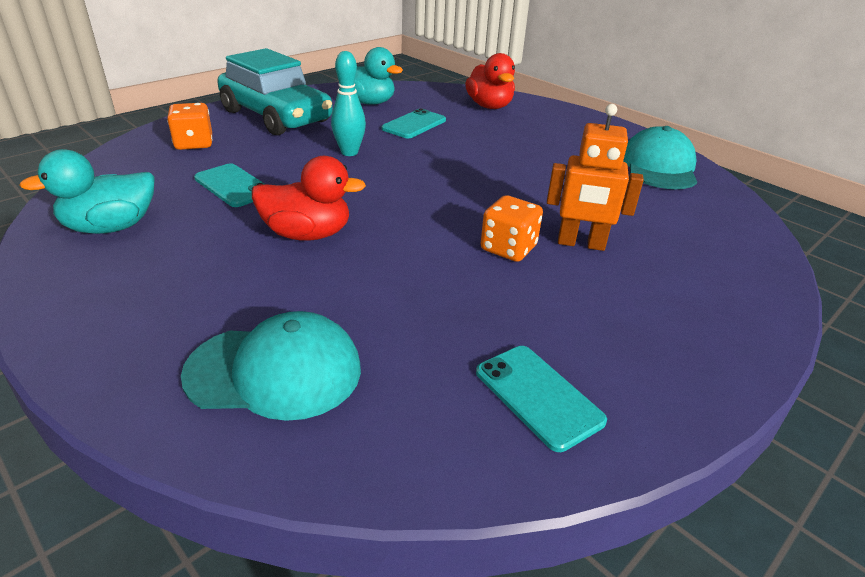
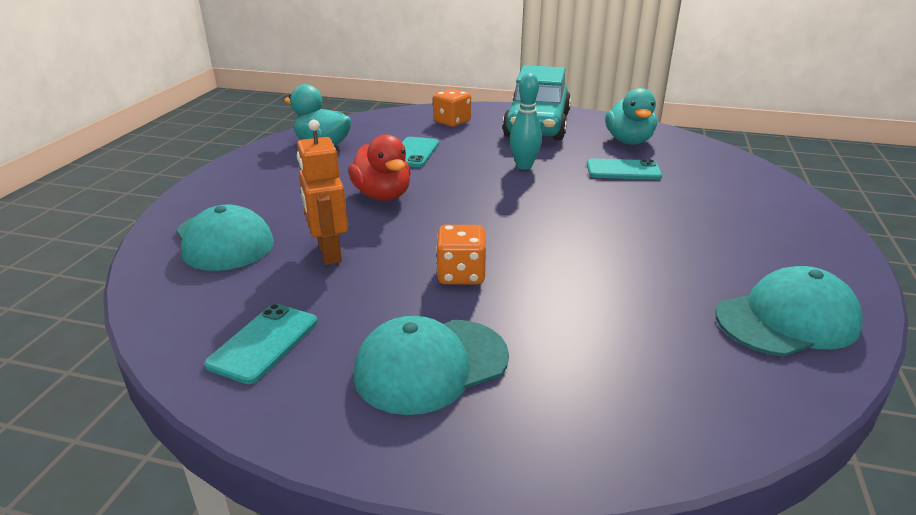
camera: 60 degrees right, 5 degrees down
(489, 106) = (738, 187): red duck -> none
(581, 244) = (517, 309): orange robot -> orange robot (328, 253)
(634, 310) = (430, 365): none -> turquoise cap

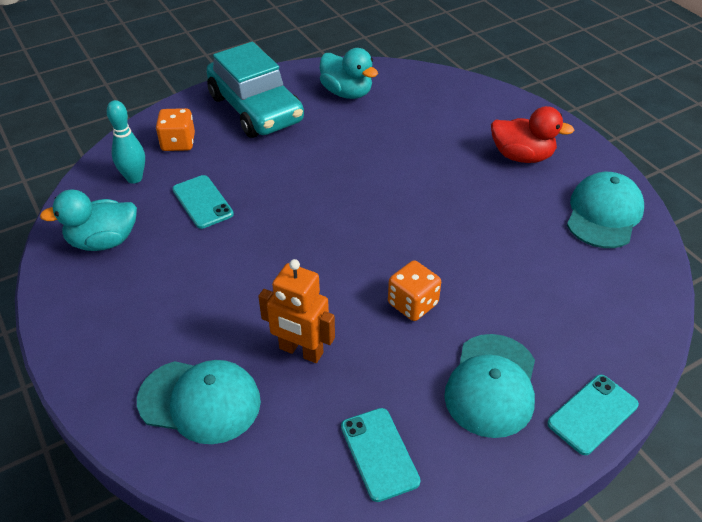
camera: 45 degrees left, 15 degrees up
(382, 195) = (251, 267): red duck -> red duck (522, 156)
(524, 166) = (310, 166): turquoise bowling pin -> turquoise bowling pin (134, 178)
(623, 170) = (382, 130): turquoise phone -> turquoise phone (593, 414)

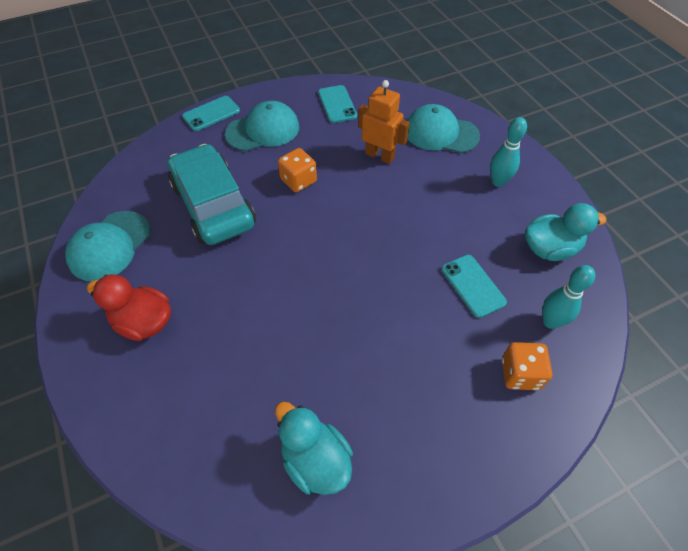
camera: 175 degrees left, 10 degrees up
(134, 321) = (498, 182): none -> turquoise bowling pin
(255, 109) = (437, 433): turquoise car -> turquoise car (213, 205)
(491, 385) = (263, 130): turquoise cap -> turquoise cap turned 45 degrees clockwise

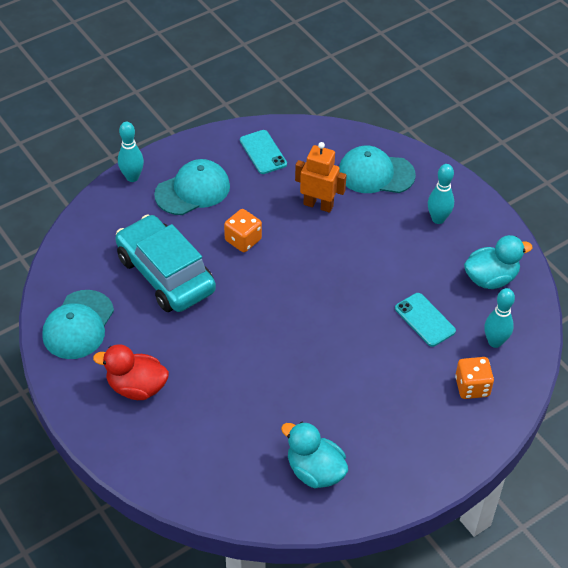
camera: 10 degrees left, 5 degrees down
(211, 113) = (132, 177): turquoise phone -> turquoise bowling pin

